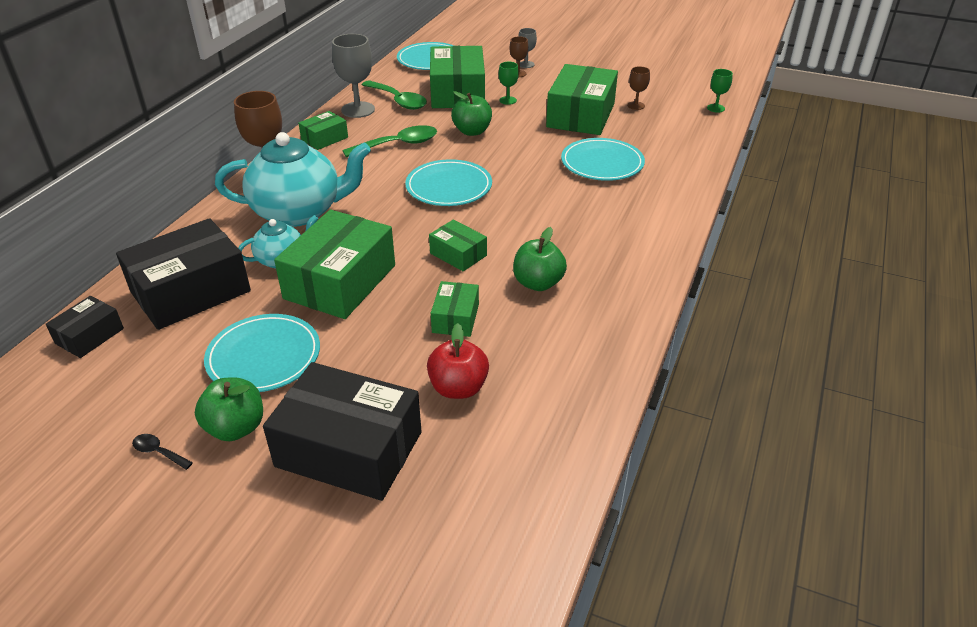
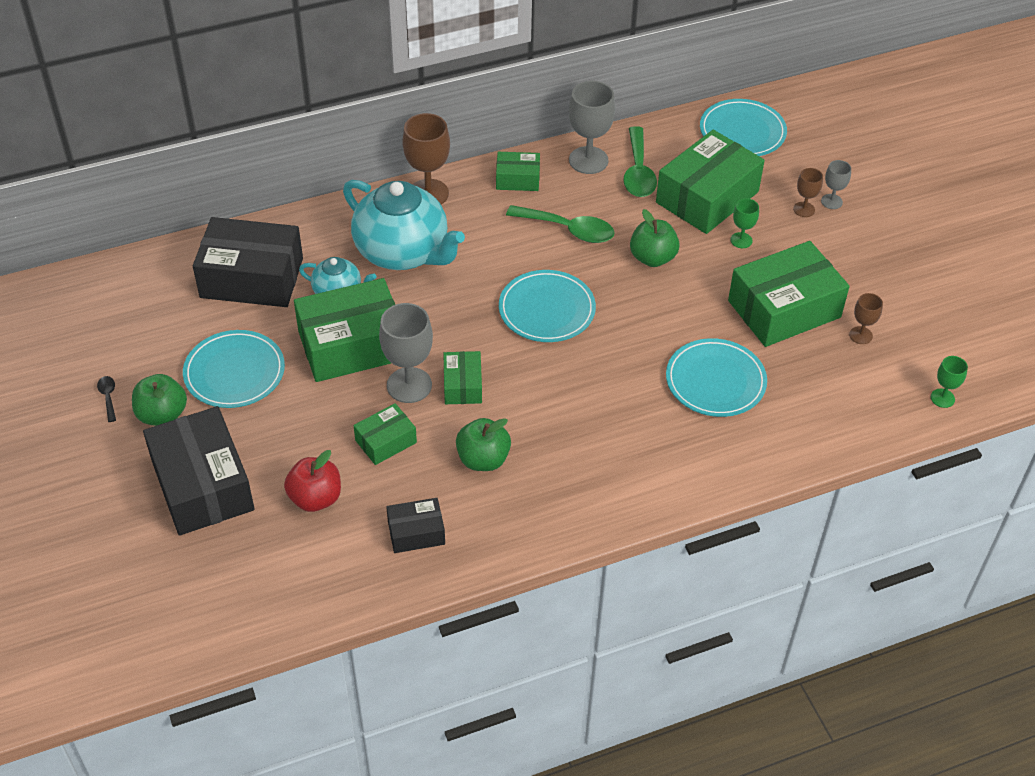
camera: 45 degrees right, 10 degrees up
(89, 336) = (159, 271): black box -> black box (416, 532)
(420, 277) = (409, 385): none -> grey goblet

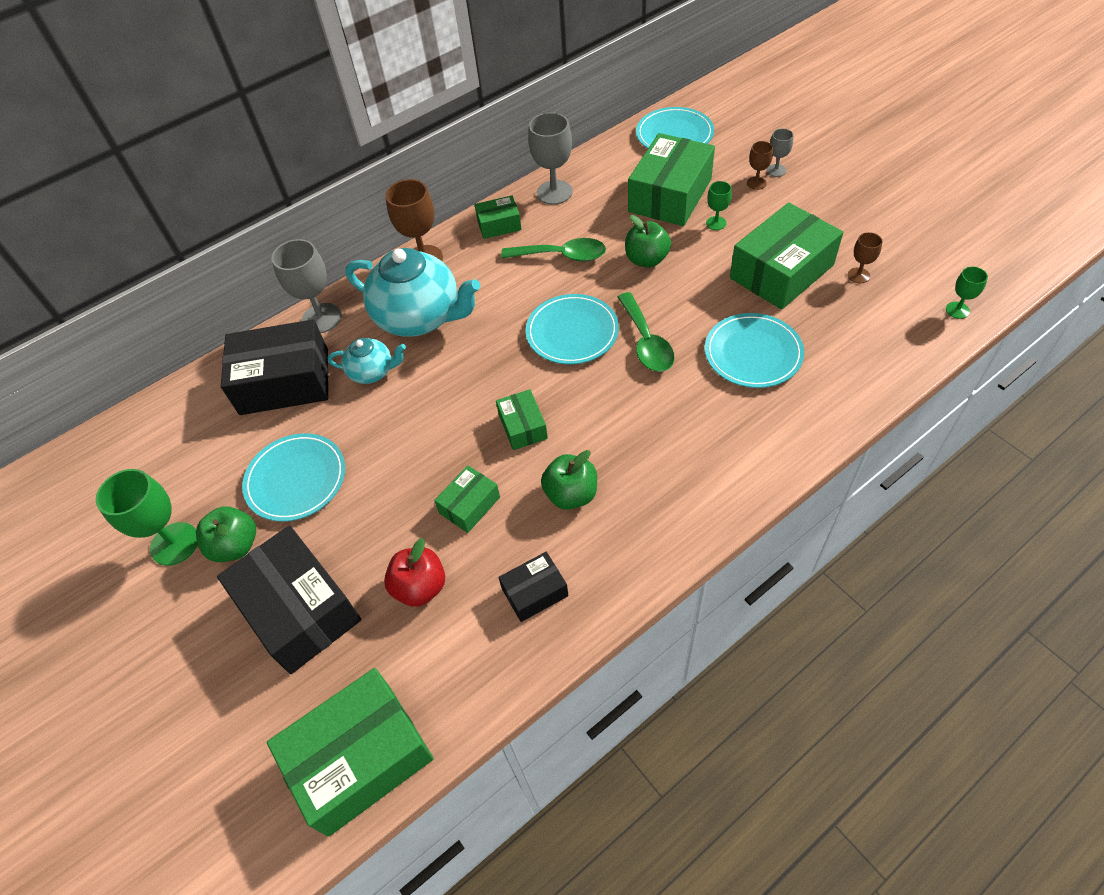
camera: 10 degrees left, 5 degrees up
(108, 397) = (174, 544): black spoon -> green goblet
(352, 345) = (402, 419): green box -> green box (360, 758)
(409, 385) = (471, 441): grey goblet -> grey goblet (321, 318)
(638, 172) = (601, 190): green spoon -> green spoon (646, 341)

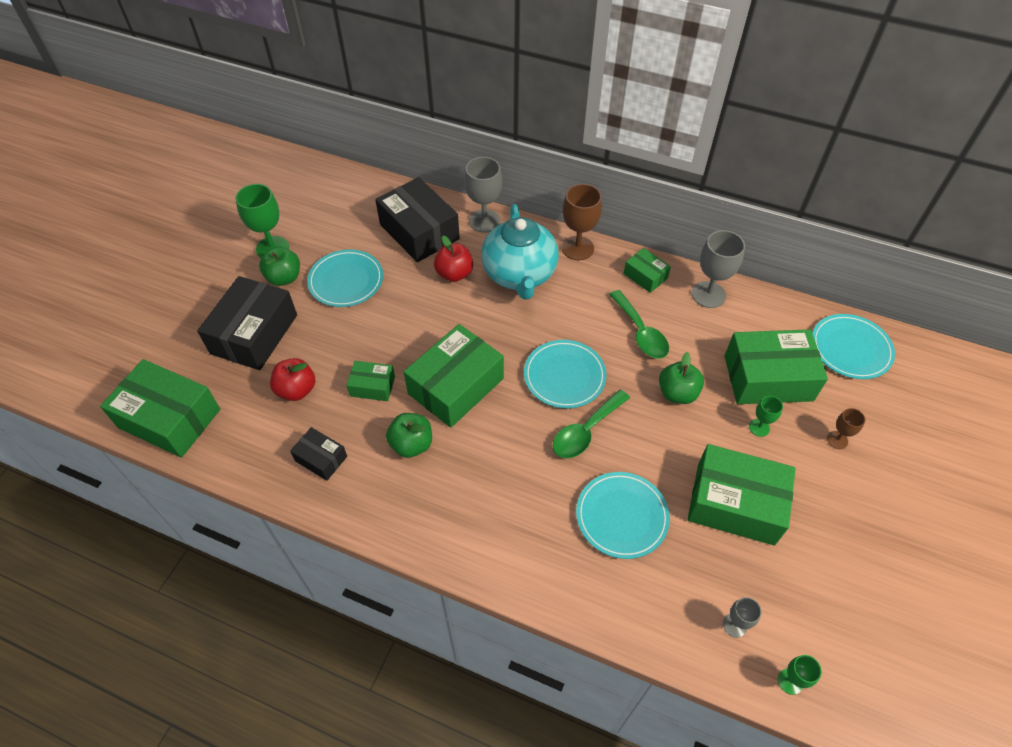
camera: 55 degrees right, 0 degrees up
(372, 372) = (454, 274): turquoise teapot -> red apple
(522, 426) = (456, 386): green box -> green box, size x1.98
(776, 170) = (868, 450): grey goblet -> grey goblet (734, 625)
(858, 275) = (775, 572): brown goblet -> none

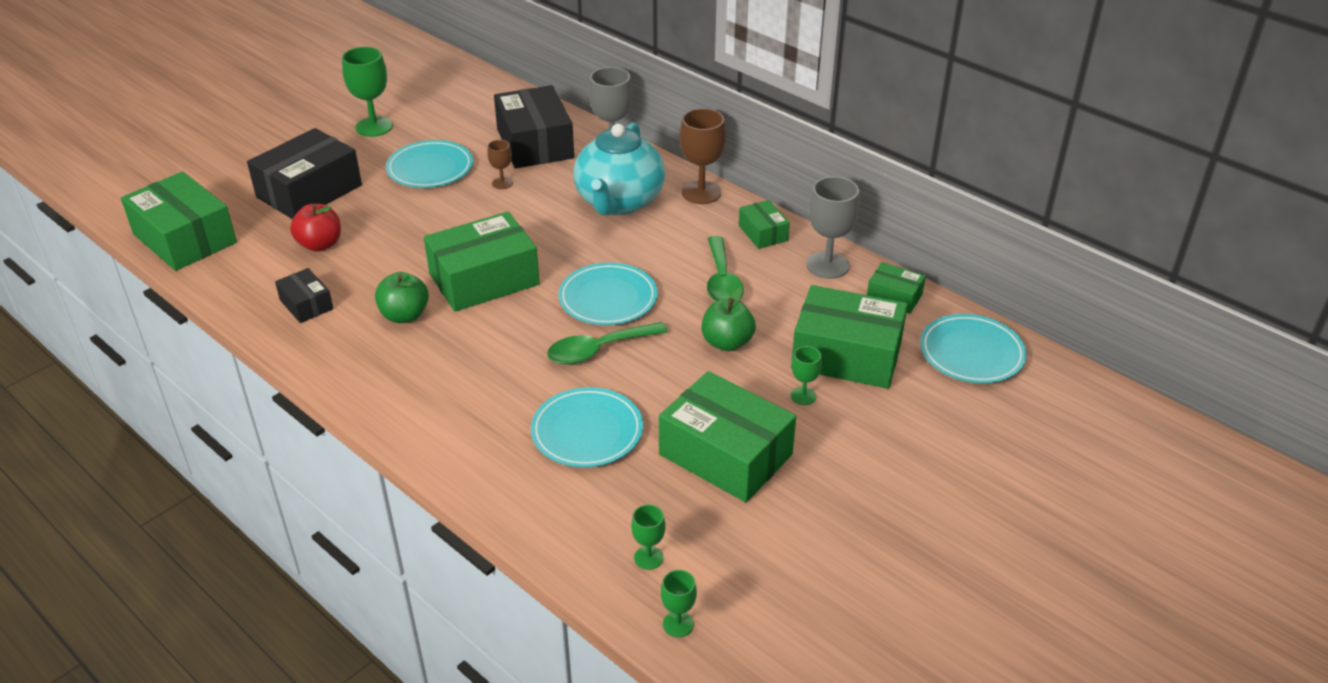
camera: 20 degrees right, 15 degrees down
(284, 278) = (369, 153): green apple -> none
(372, 386) = (397, 259): green box -> green box (894, 297)
(454, 274) = (548, 186): red apple -> none
(734, 625) = (648, 558): grey goblet -> green goblet
(837, 440) = (892, 430): brown goblet -> brown goblet (502, 183)

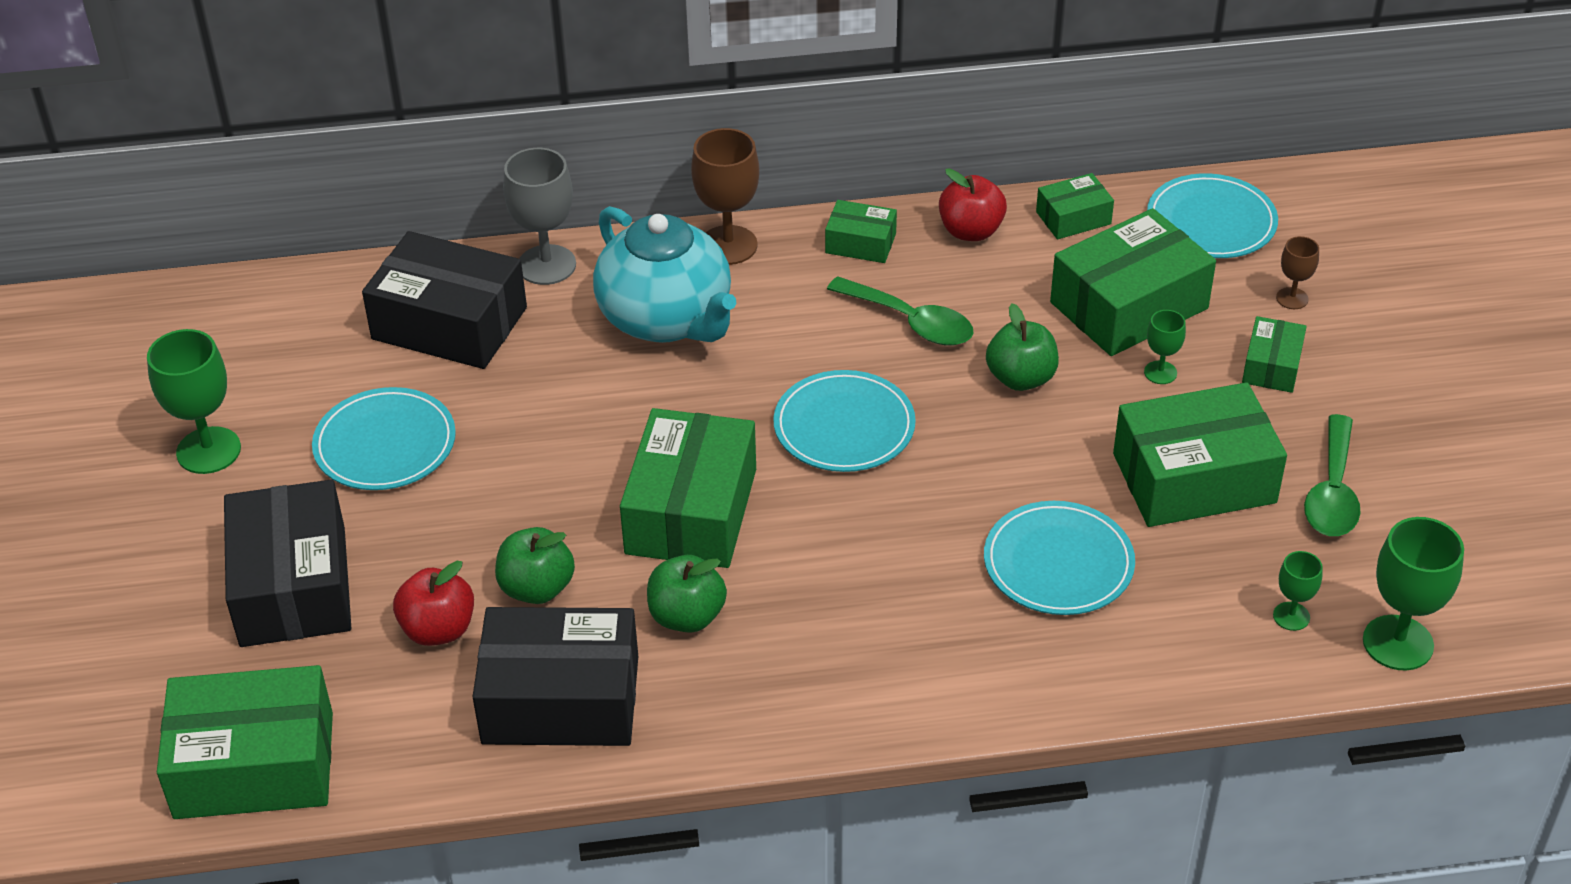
camera: 50 degrees left, 5 degrees up
(306, 304) = (561, 699): black box -> black box, size x1.98
(377, 259) = (537, 588): none -> green apple
(502, 183) = (503, 396): brown goblet -> brown goblet (1292, 298)
(598, 350) = (929, 482): green spoon -> green spoon (1332, 491)
(678, 624) = (1398, 643): green goblet -> green goblet, size x1.89
(827, 265) = (970, 231): grey goblet -> red apple
(872, 441) = (1271, 366): none -> green box

